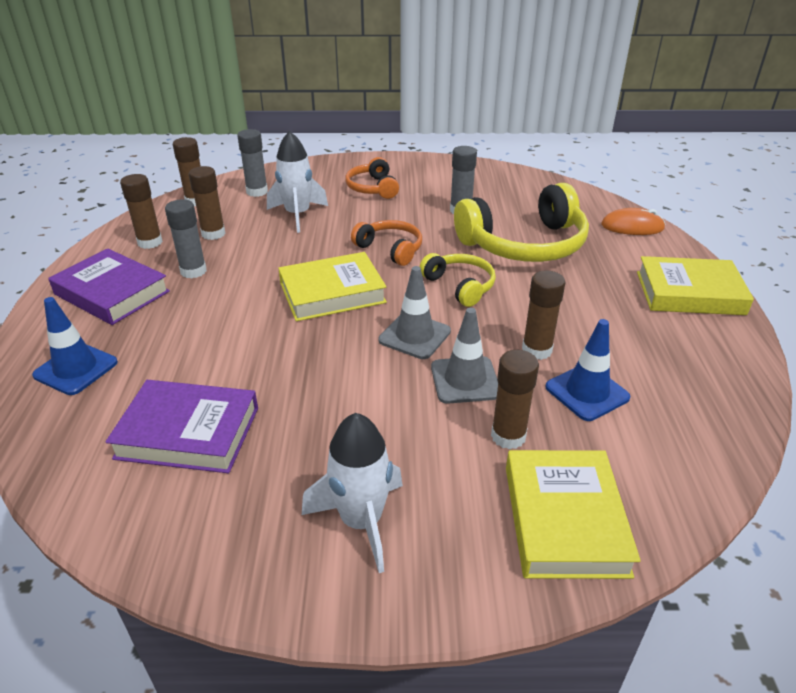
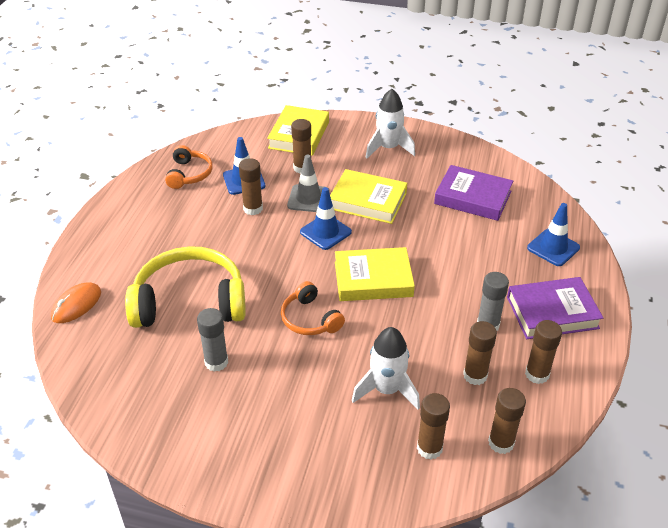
camera: 165 degrees left, 5 degrees up
(112, 293) = (552, 312): purple book -> purple book turned 60 degrees counterclockwise
(257, 192) = (429, 448): grey glue stick -> brown glue stick
(372, 188) = (291, 426): orange headphones -> orange headphones (189, 174)
(414, 336) = (325, 232): grey traffic cone -> blue traffic cone
(460, 286) = (272, 267): yellow headphones -> none
(632, 227) = (76, 305): orange mouse -> orange mouse turned 75 degrees counterclockwise
(689, 293) = (111, 230): yellow book -> yellow book (368, 201)

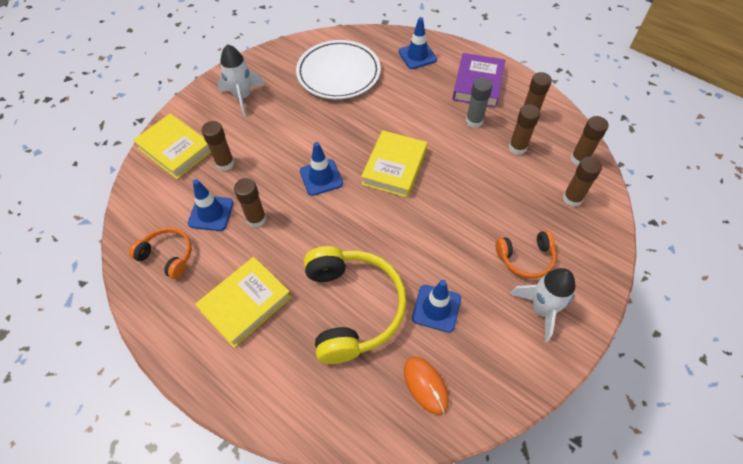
camera: 65 degrees left, 15 degrees up
(76, 305) = (304, 414): orange mouse -> orange mouse (425, 385)
(190, 302) = (352, 308): yellow headphones -> yellow headphones turned 150 degrees clockwise
(216, 362) = (436, 308): grey glue stick -> blue traffic cone
(308, 199) = (270, 174): grey traffic cone -> none
(310, 319) = (417, 224): orange headphones -> orange headphones (525, 258)
(368, 201) = (300, 135): yellow book -> yellow book (245, 303)
(387, 390) = (511, 202): white rocket -> white rocket (541, 309)
(472, 197) = (338, 73): purple book -> white plate

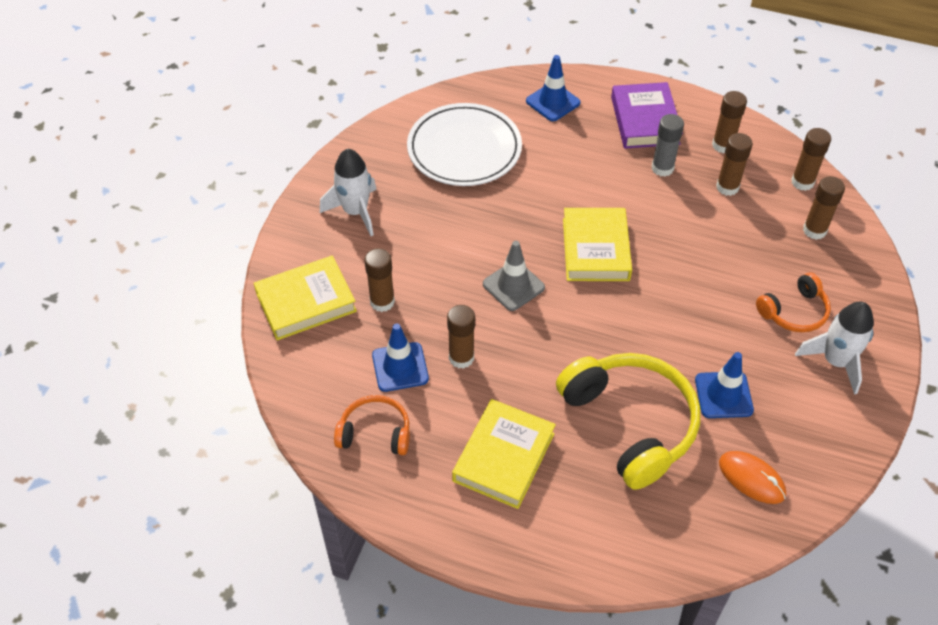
camera: 20 degrees left, 5 degrees down
(175, 149) = (306, 302): yellow book -> yellow book turned 45 degrees counterclockwise
(321, 177) = (513, 286): blue traffic cone -> grey traffic cone

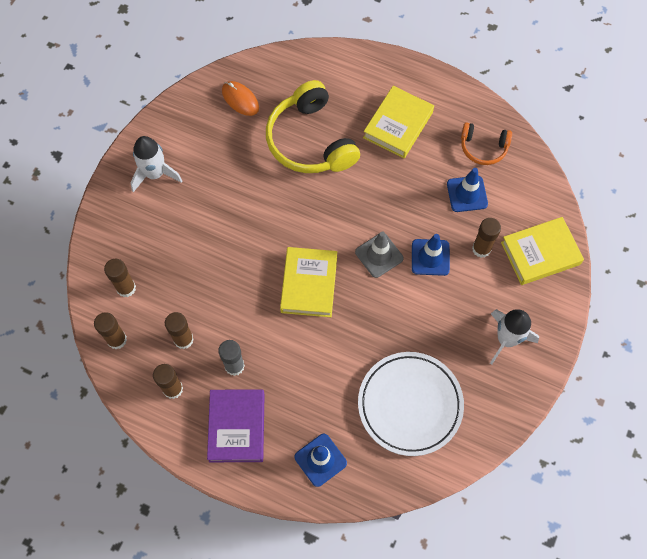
camera: 175 degrees left, 15 degrees up
(461, 358) = (422, 198): brown glue stick -> none
(723, 395) = (242, 155): blue traffic cone -> blue traffic cone (430, 257)
(794, 312) = (170, 215): orange headphones -> none

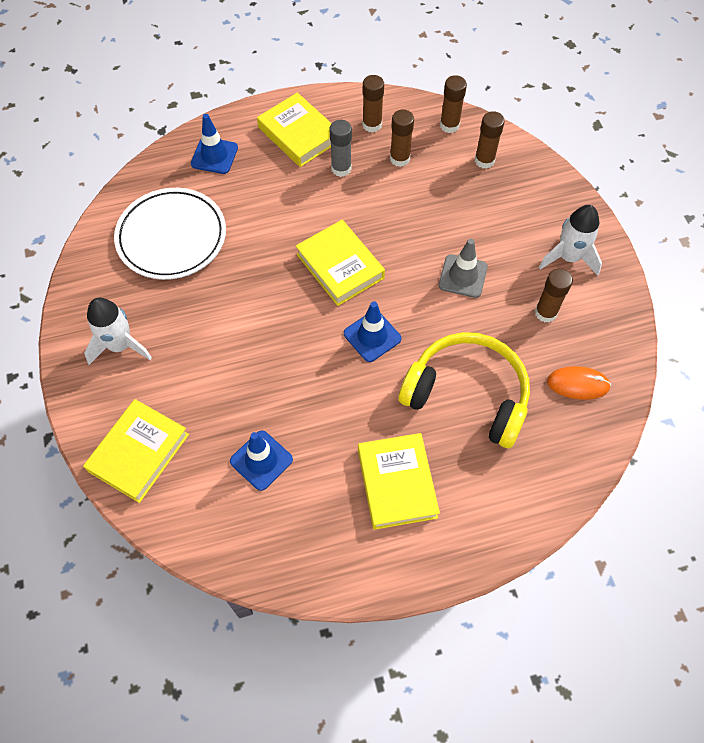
camera: 140 degrees right, 5 degrees down
(237, 427) = (299, 134): purple book -> yellow book
(379, 255) = (299, 335): grey traffic cone -> grey traffic cone (463, 276)
(430, 257) = (249, 368): blue traffic cone -> blue traffic cone (372, 336)
(481, 249) = (204, 413): brown glue stick -> brown glue stick (545, 313)
(483, 148) = (283, 529): orange headphones -> none

